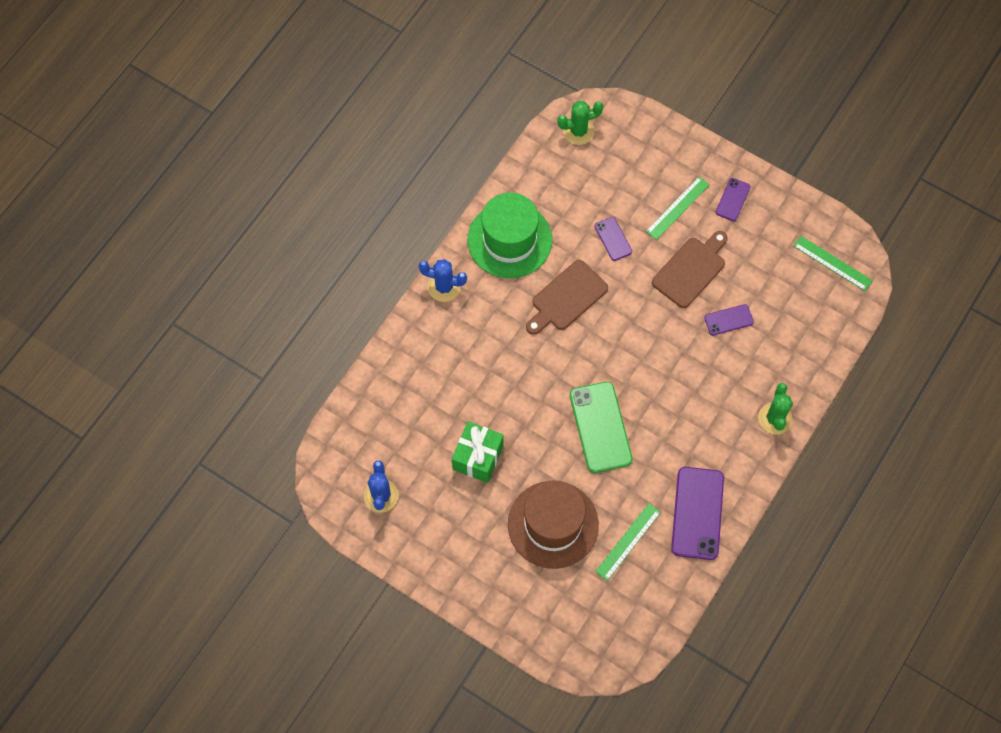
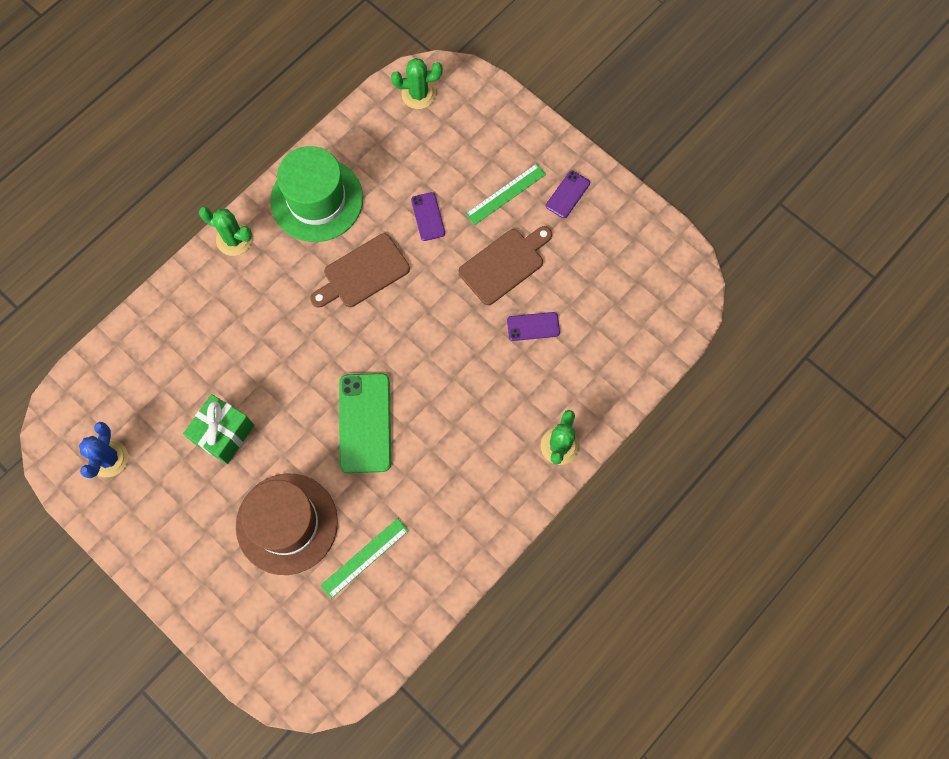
camera: 10 degrees right, 5 degrees up
(444, 287) = (234, 239): blue cactus -> green cactus
(697, 513) = (449, 539): purple phone -> none
(832, 263) = (661, 282): green ruler -> none

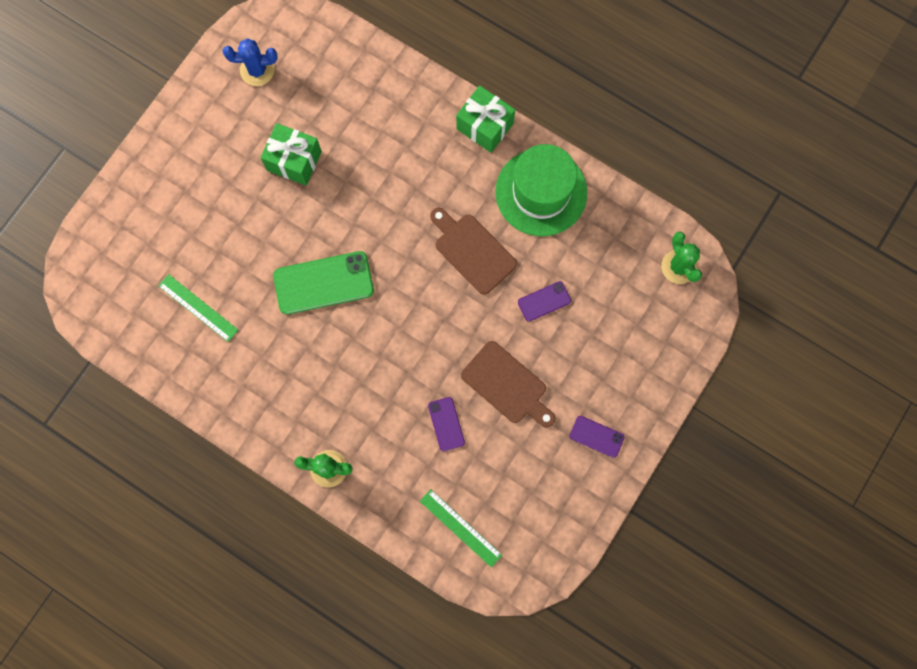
camera: 80 degrees right, 5 degrees up
(234, 239) = (485, 126): green cactus -> green gift
(287, 523) = (220, 234): brown hat -> none
(506, 194) = (584, 373): green ruler -> green ruler (460, 528)

